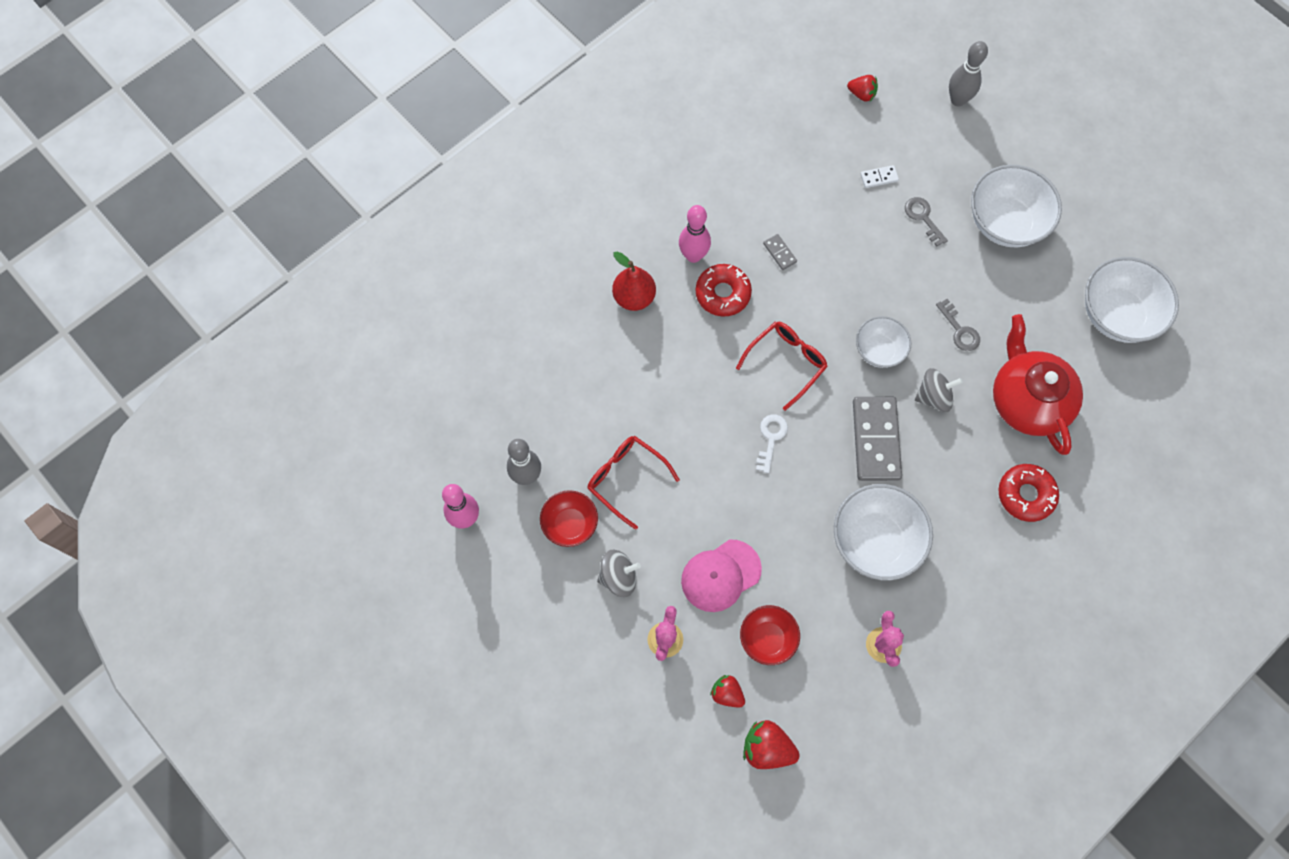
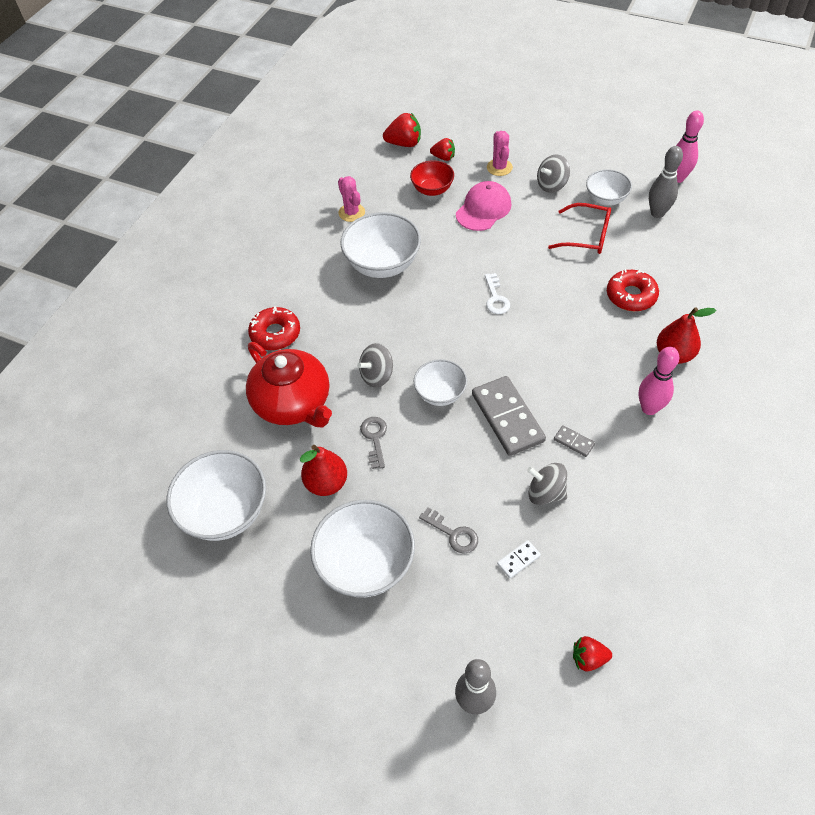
camera: 160 degrees right, 15 degrees down
(570, 524) = (605, 199): red bowl -> white bowl
(723, 293) = (602, 387): red donut -> red donut (631, 296)
(786, 363) = (514, 354): red glasses -> none
(829, 220) = (545, 493): none -> grey spinning top
(875, 440) = (412, 327): grey domino -> grey domino (507, 417)
(959, 330) = (374, 438): grey key -> grey key turned 45 degrees clockwise
(1018, 305) = (326, 483): none -> red pear

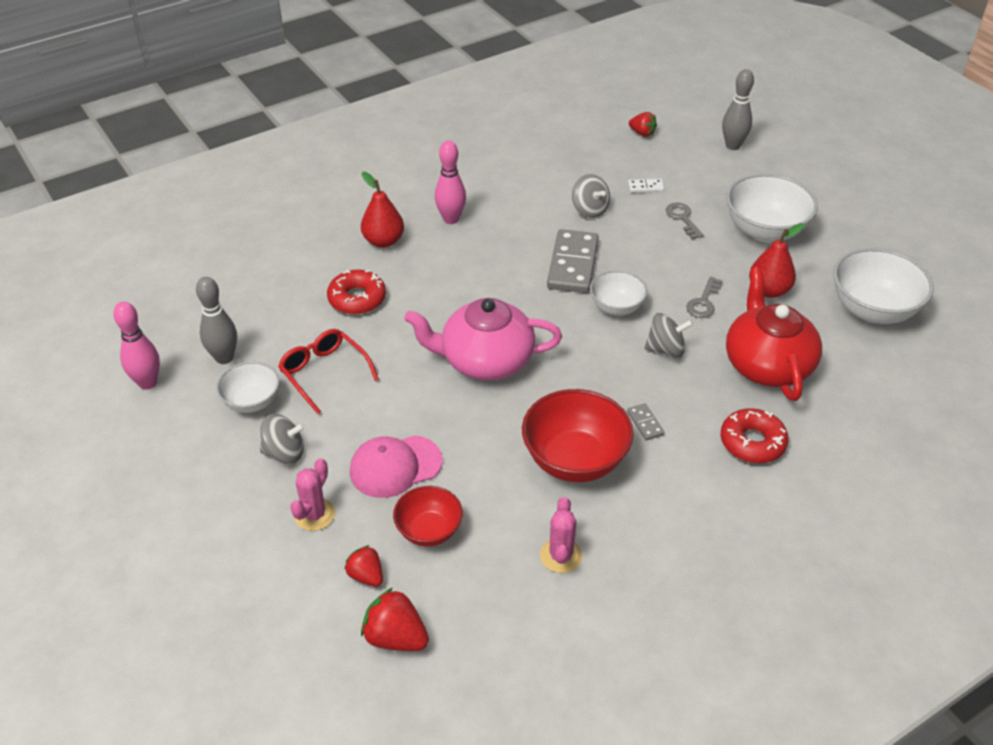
camera: 150 degrees left, 10 degrees down
(382, 264) = (575, 460): white bowl -> red bowl
(496, 298) = (485, 360): white key -> pink teapot
(574, 442) = (535, 227): grey domino -> grey domino (645, 423)

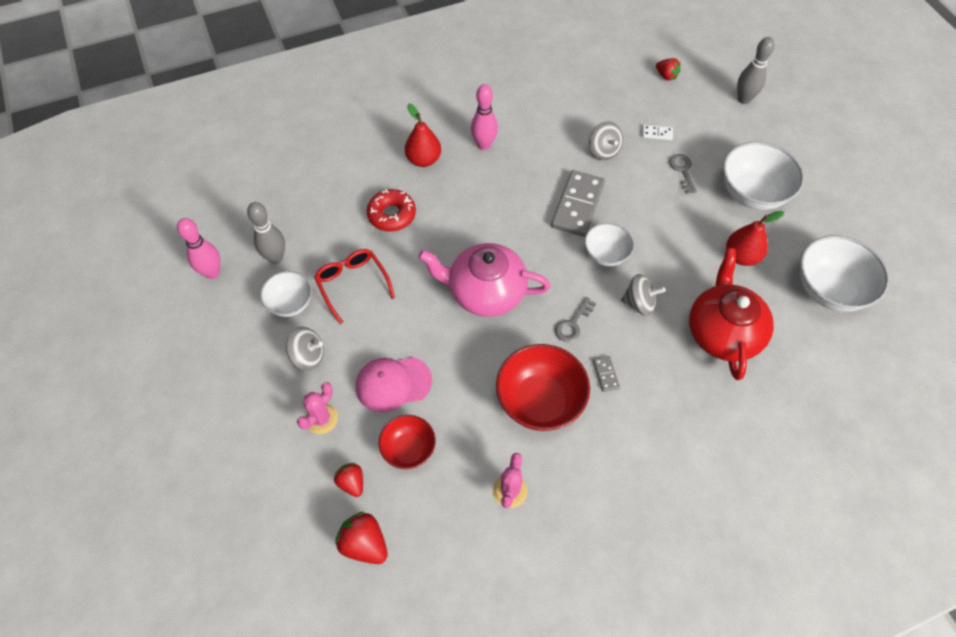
camera: 10 degrees right, 15 degrees up
(703, 302) = (682, 260): grey key -> grey key (573, 324)
(752, 442) = (692, 408): red donut -> none

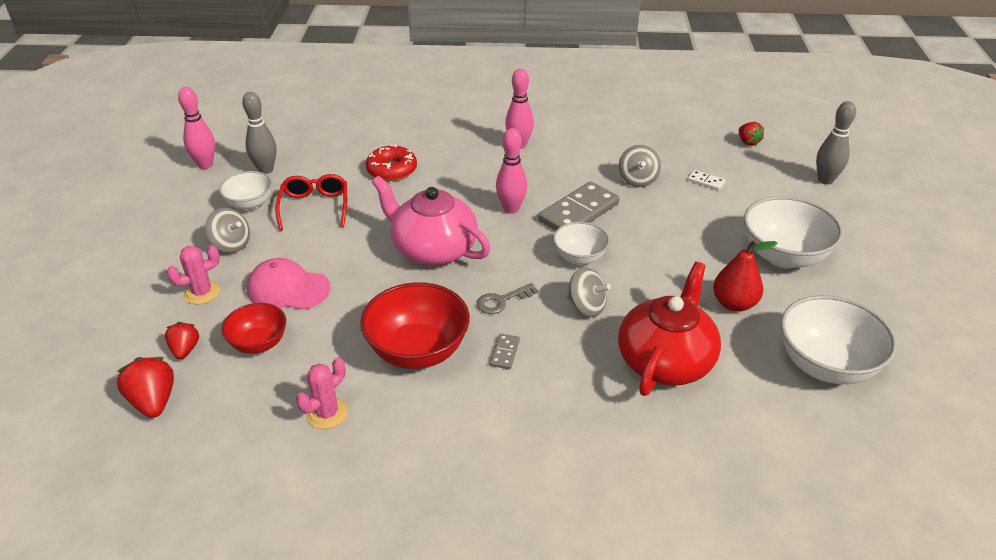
camera: 25 degrees right, 20 degrees down
(423, 160) = (453, 141): red pear -> none
(521, 222) = (511, 209): none -> pink bowling pin
(682, 171) = (714, 217): grey key -> none

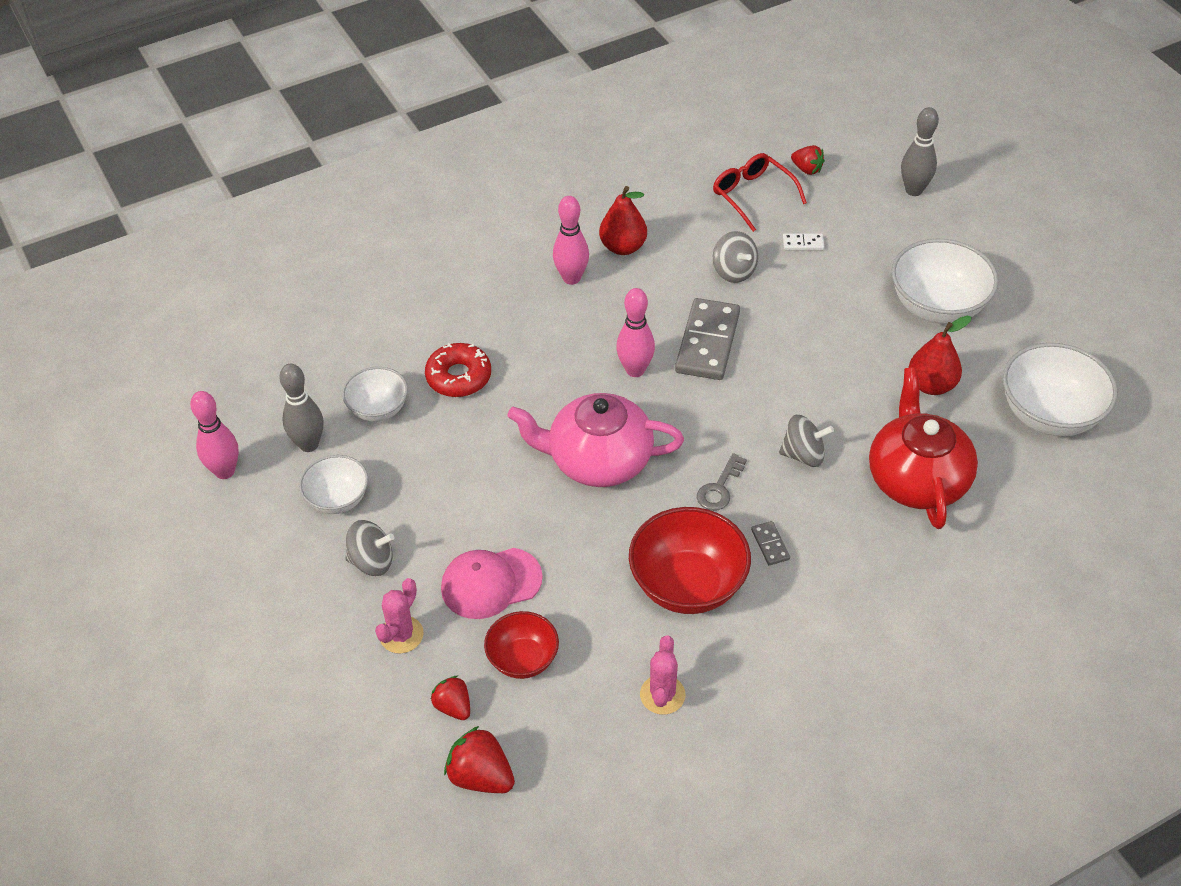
camera: 30 degrees left, 10 degrees up
(314, 207) = (418, 468): red glasses -> red glasses (752, 195)
(571, 141) = (623, 247): none -> red pear
(579, 257) = (752, 399): white bowl -> white bowl (378, 409)

